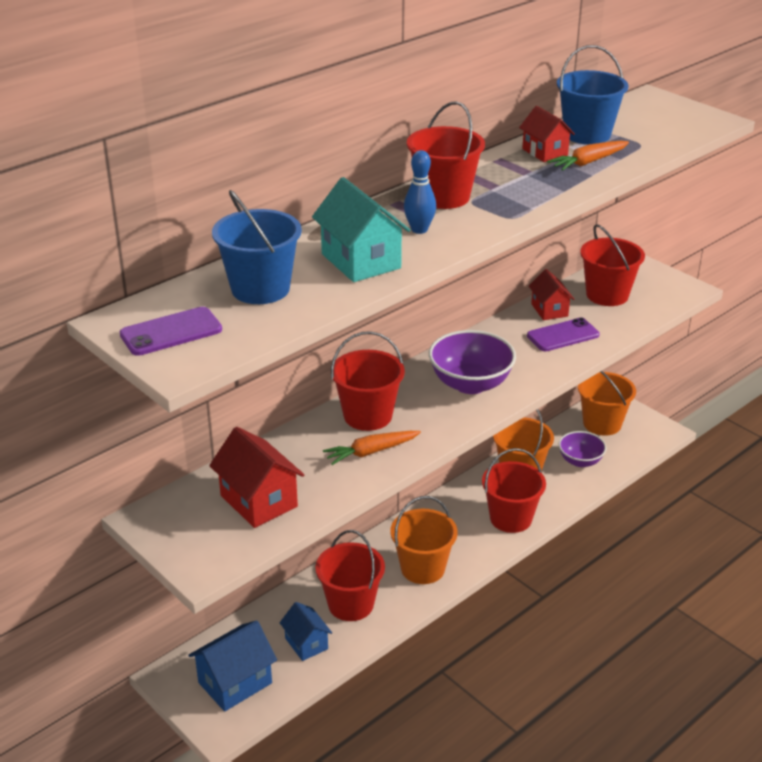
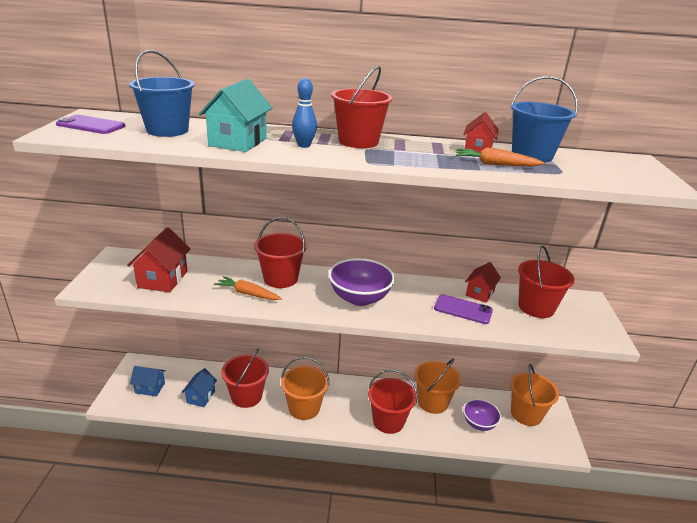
camera: 45 degrees right, 5 degrees down
(235, 683) = (150, 388): blue house -> blue house, size x0.64

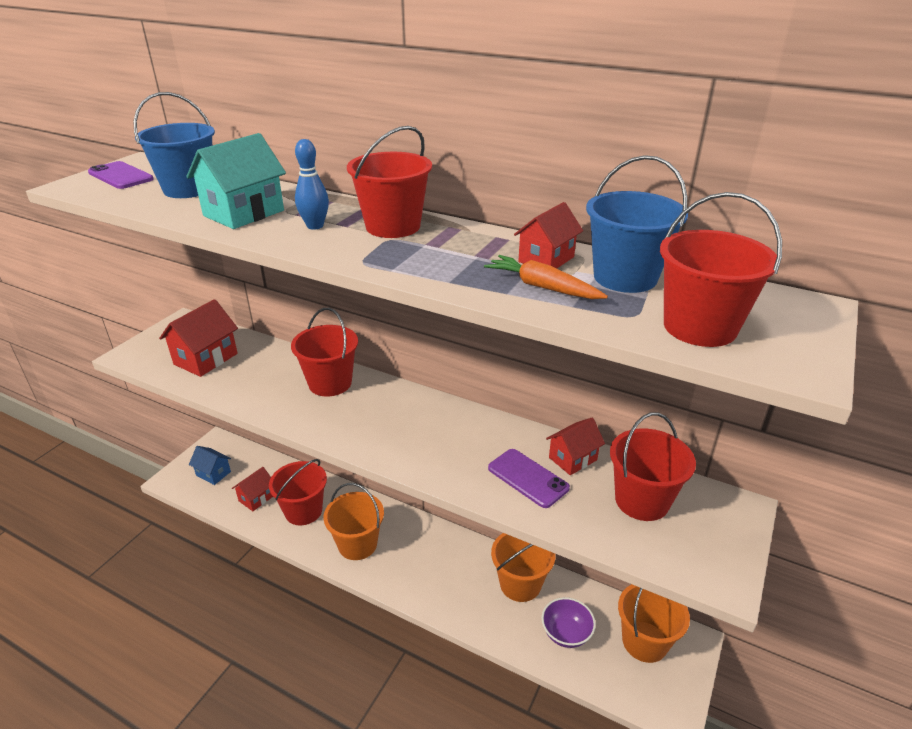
camera: 25 degrees right, 5 degrees up
(201, 397) = (256, 498): blue house -> red house
(248, 294) = (278, 396): orange carrot -> none
(359, 298) = (403, 430): purple bowl -> none
(388, 421) = (447, 592): red bucket -> red bucket (699, 327)

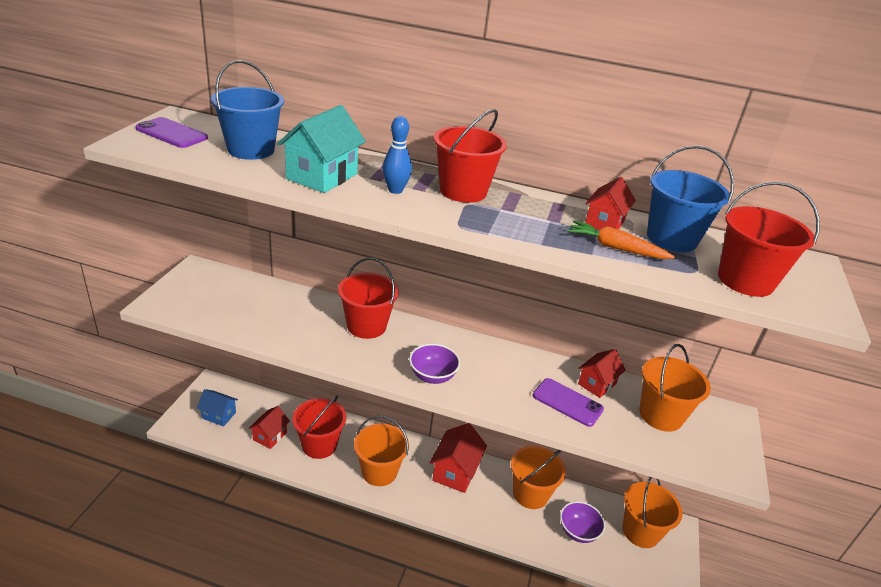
camera: 15 degrees left, 0 degrees up
(206, 359) = (237, 306): red house -> red house (455, 472)
(380, 439) = (432, 376): none -> purple bowl
(642, 500) = (661, 415): red bucket -> orange bucket

